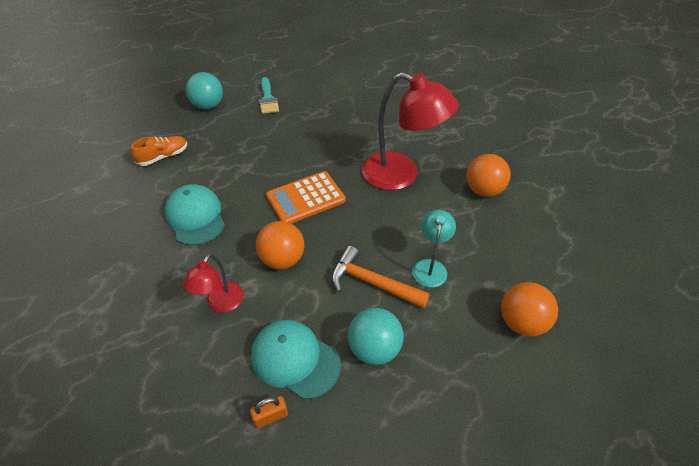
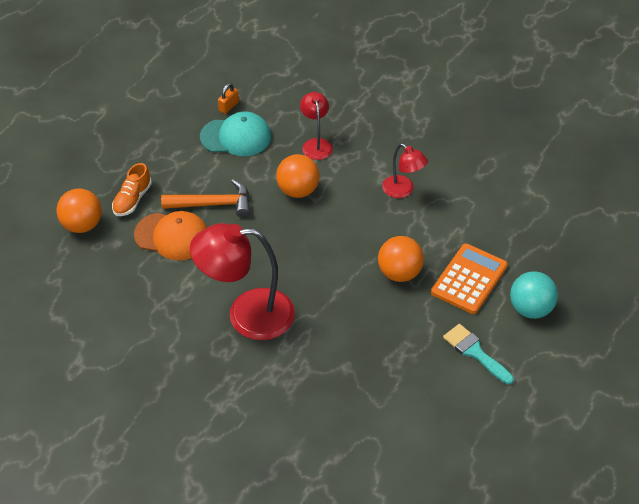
camera: 150 degrees right, 0 degrees up
(163, 157) = (499, 228): orange shoe -> orange shoe (132, 200)
(195, 217) = (403, 190): turquoise cap -> red lamp
(305, 198) = (322, 248): orange calculator -> orange calculator (469, 279)
(374, 348) = (185, 164): turquoise ball -> none
(430, 266) = (172, 236): turquoise lamp -> orange cap
(483, 190) = (153, 335): orange ball -> orange ball (399, 273)

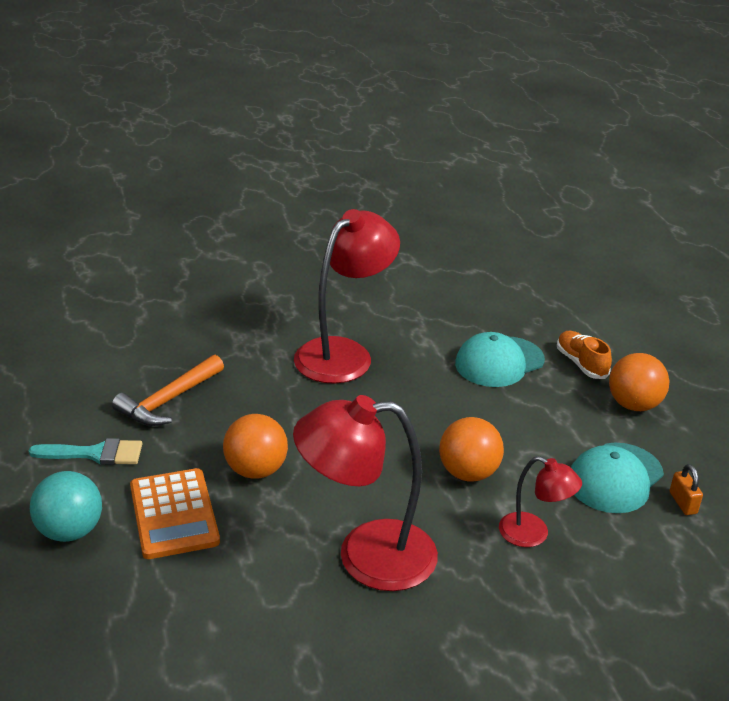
camera: 130 degrees right, 15 degrees down
(82, 225) = (576, 324): orange ball -> orange ball (633, 405)
(172, 236) = (499, 362): orange cap -> turquoise cap
(213, 204) = (516, 406): orange hammer -> orange hammer (169, 400)
(403, 190) = (366, 555): red lamp -> red lamp, size x1.91

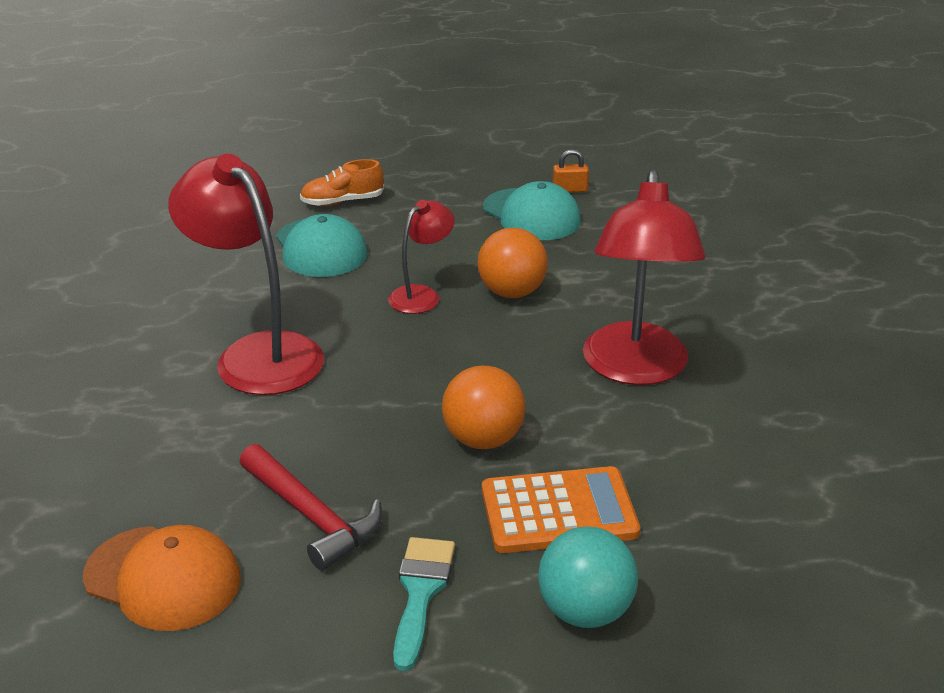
camera: 80 degrees left, 0 degrees up
(115, 354) = (163, 578): none -> orange cap
(169, 400) = (312, 516): orange hammer -> red hammer
(533, 534) = (607, 269): red lamp -> red lamp (421, 295)
(633, 405) = (422, 186): orange ball -> none

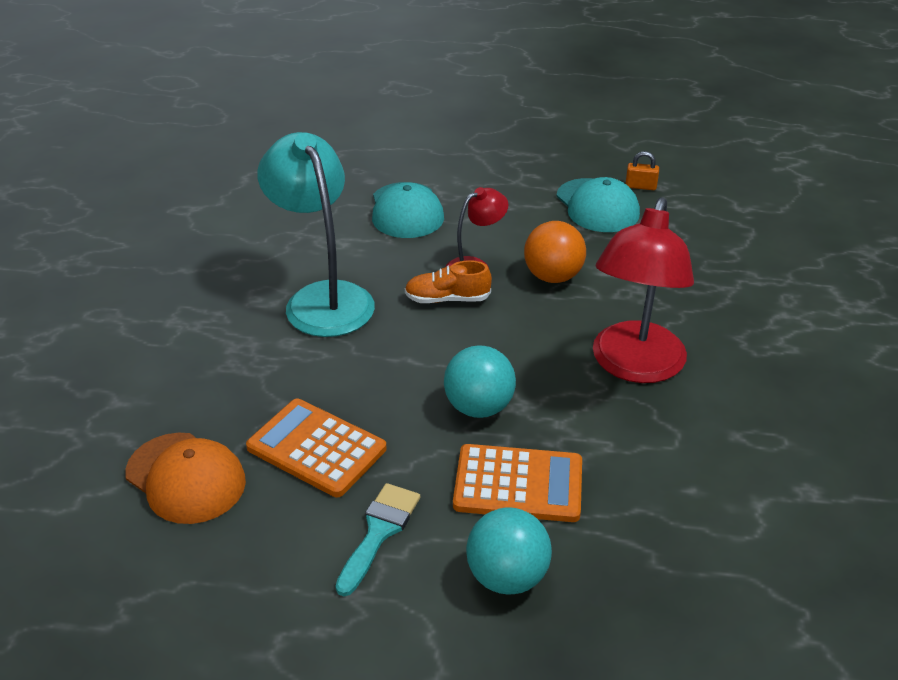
camera: 15 degrees right, 5 degrees up
(257, 353) = (323, 298): red lamp -> turquoise lamp
(312, 516) = (316, 448): red hammer -> orange calculator
(342, 201) = (439, 170): orange shoe -> orange shoe (447, 299)
(483, 439) = (479, 407): orange ball -> turquoise ball

